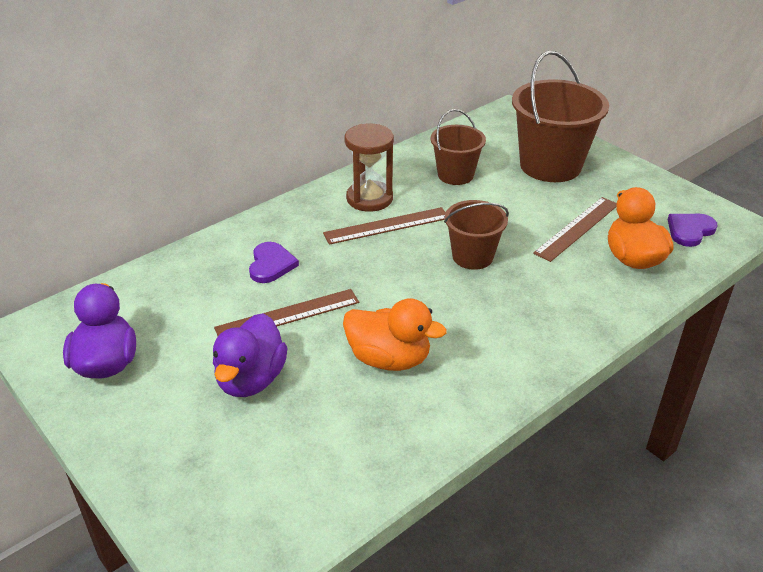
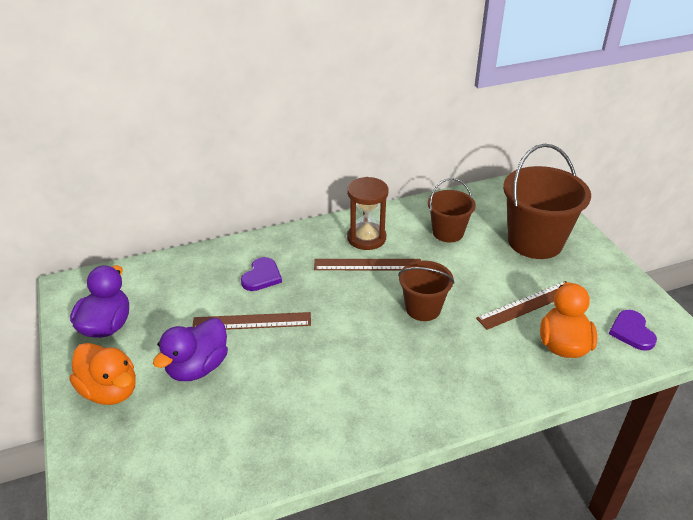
camera: 20 degrees right, 0 degrees up
(389, 359) = (308, 379): orange duck -> orange duck (110, 390)
(690, 230) = (631, 332): purple heart -> purple heart turned 75 degrees counterclockwise

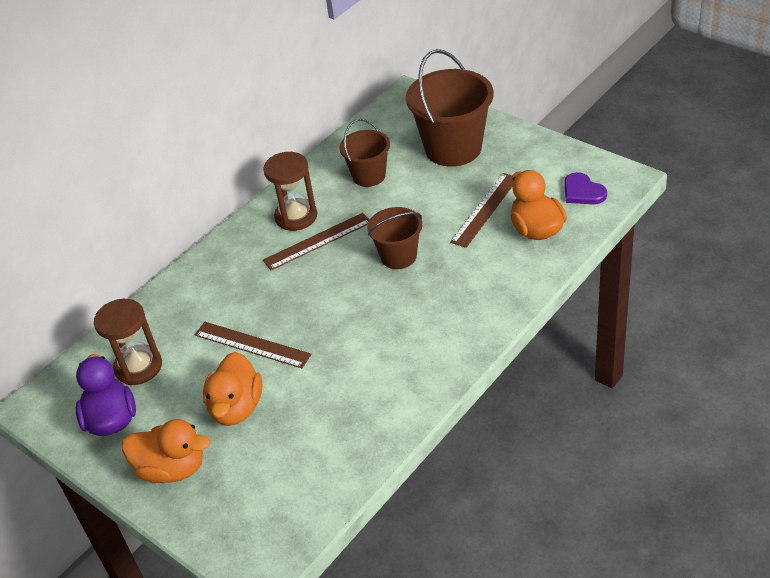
camera: 25 degrees left, 5 degrees up
(160, 295) = (138, 367): none -> brown hourglass
(197, 367) = (236, 408): purple duck -> orange duck
(252, 322) = (252, 345): brown ruler -> brown ruler turned 60 degrees clockwise
(262, 276) = (225, 300): purple heart -> none

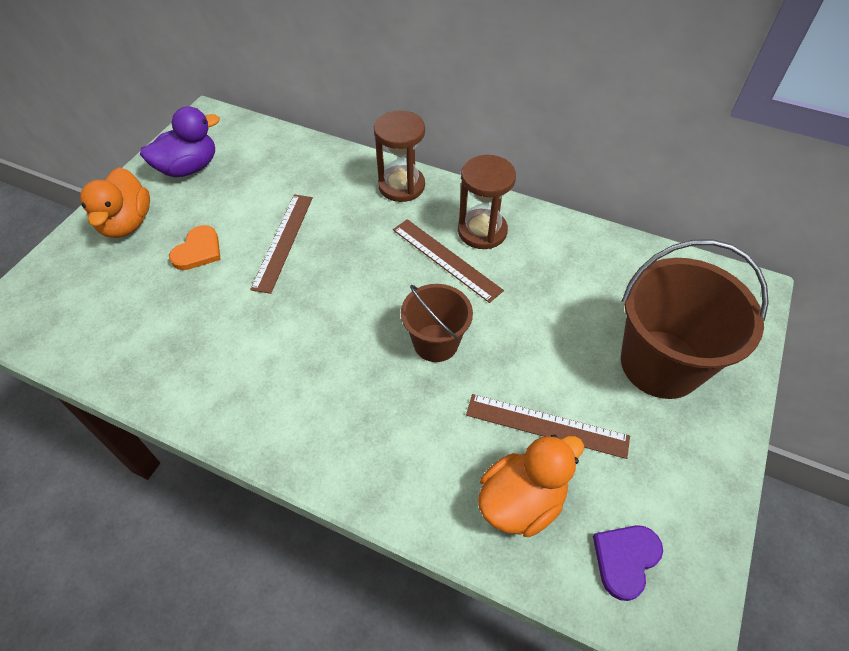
camera: 70 degrees right, 10 degrees up
(138, 367) = (252, 167): brown hourglass -> brown hourglass (401, 186)
(236, 408) = (198, 250): orange duck -> orange heart
(369, 176) = (573, 282): brown bucket -> none

